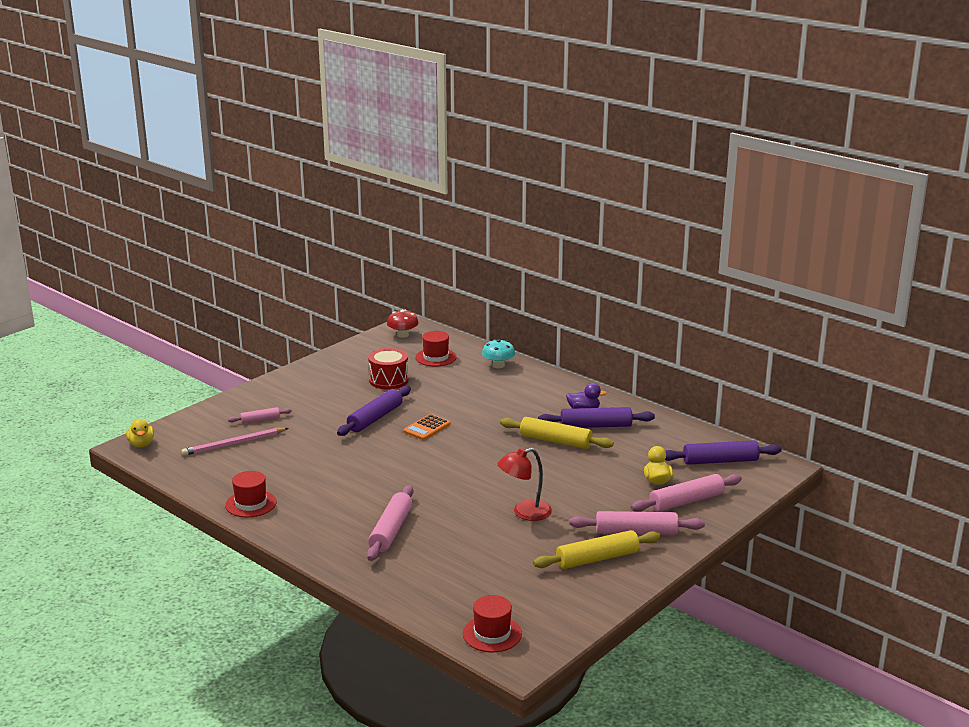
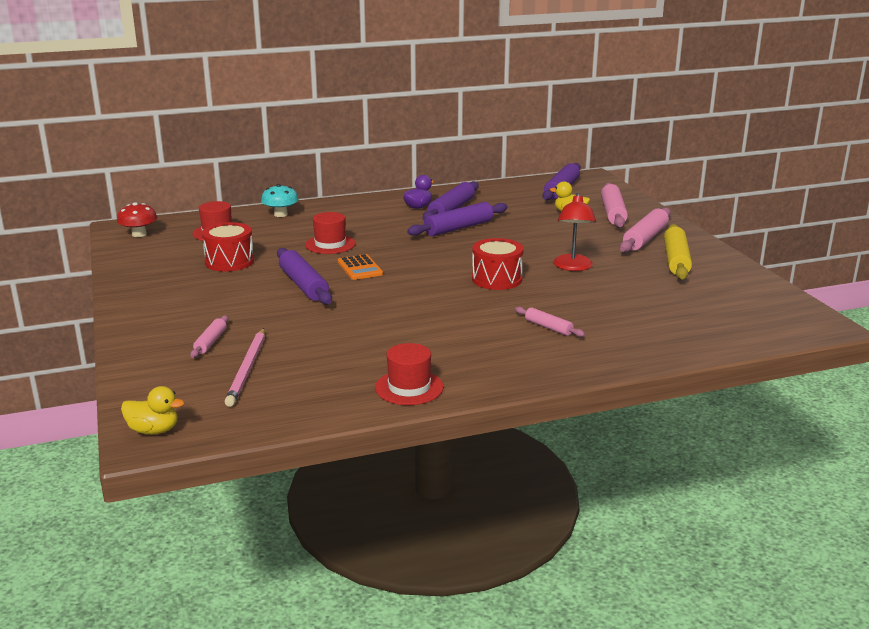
camera: 60 degrees left, 0 degrees up
(391, 530) = (548, 327): pink rolling pin -> pink rolling pin, size x0.55
(462, 486) = (497, 279): none -> red drum
(492, 634) = (772, 326): red hat -> red hat (330, 244)
(555, 441) = (458, 228): yellow rolling pin -> purple rolling pin

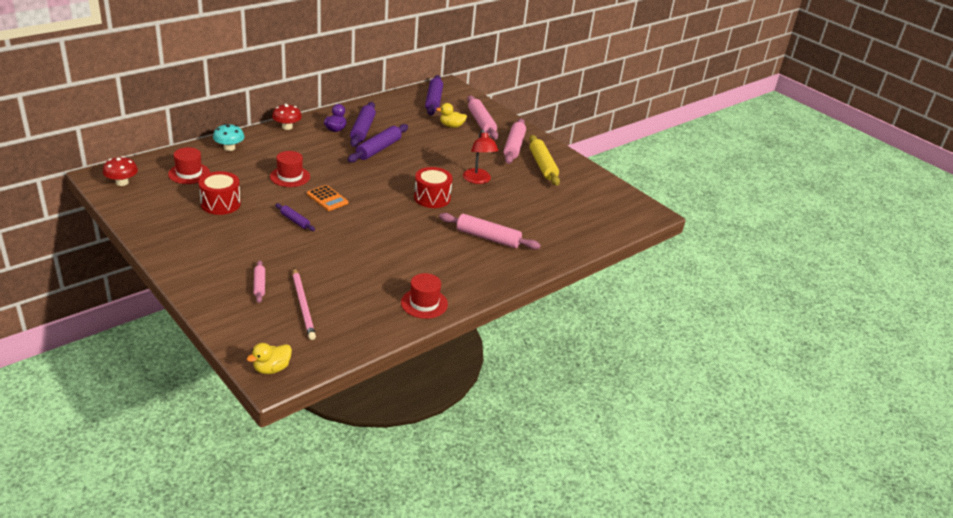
camera: 25 degrees left, 10 degrees up
(154, 430) = (272, 369): yellow duck -> yellow duck turned 150 degrees clockwise
(303, 285) = (295, 221): purple rolling pin -> purple rolling pin, size x0.55
(361, 201) = (287, 127): none -> red mushroom
(548, 327) = (488, 238): pink rolling pin -> pink rolling pin, size x1.82

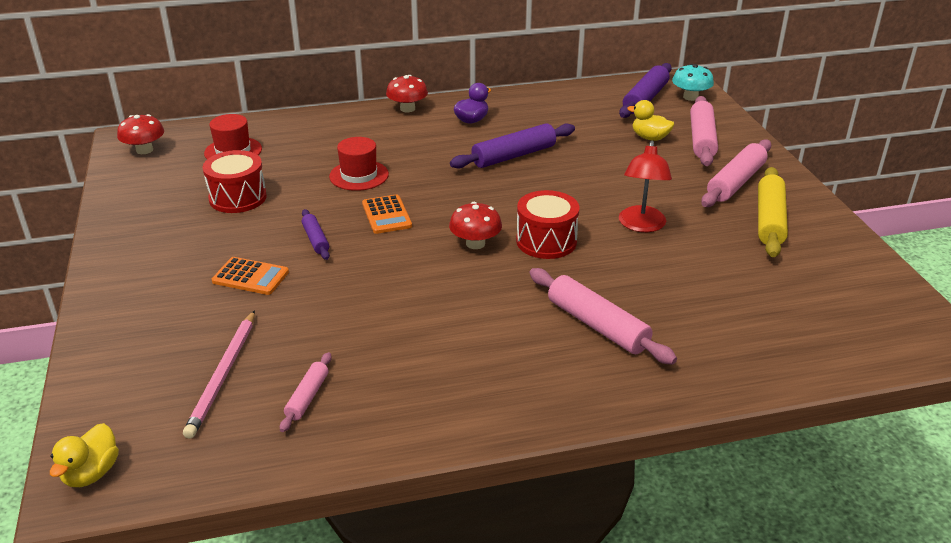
camera: 30 degrees right, 0 degrees up
(229, 148) = (311, 125): turquoise mushroom -> turquoise mushroom (690, 97)
(259, 285) = (189, 327): pink rolling pin -> pink rolling pin (307, 397)
(272, 250) = (250, 277): none -> orange calculator
(272, 369) = (91, 473): yellow duck -> yellow duck turned 60 degrees counterclockwise
(362, 130) = (510, 126): purple rolling pin -> none
(393, 206) = (475, 243): none -> red mushroom
(424, 303) = (411, 419): red hat -> none

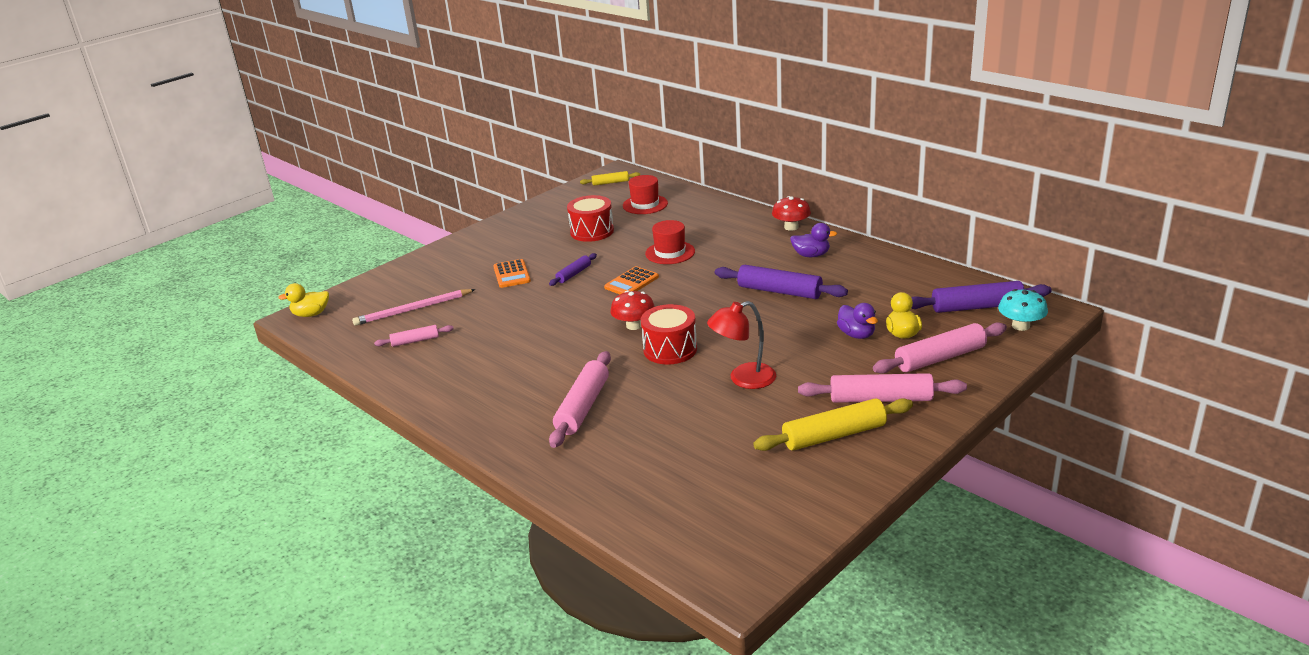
camera: 60 degrees right, 5 degrees down
(144, 150) = (610, 183): red mushroom -> yellow rolling pin
(629, 154) = (856, 335): none -> purple duck

